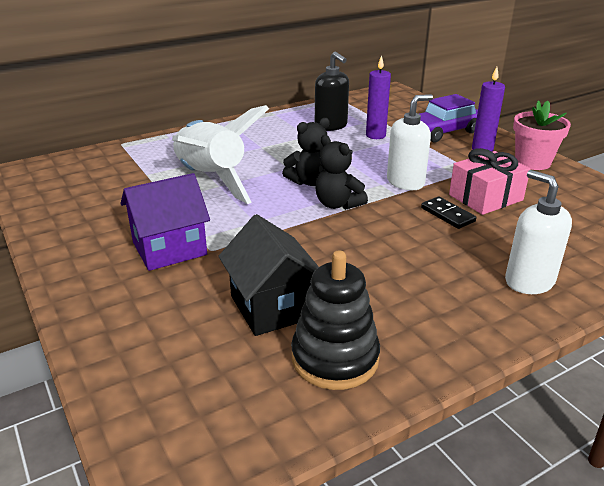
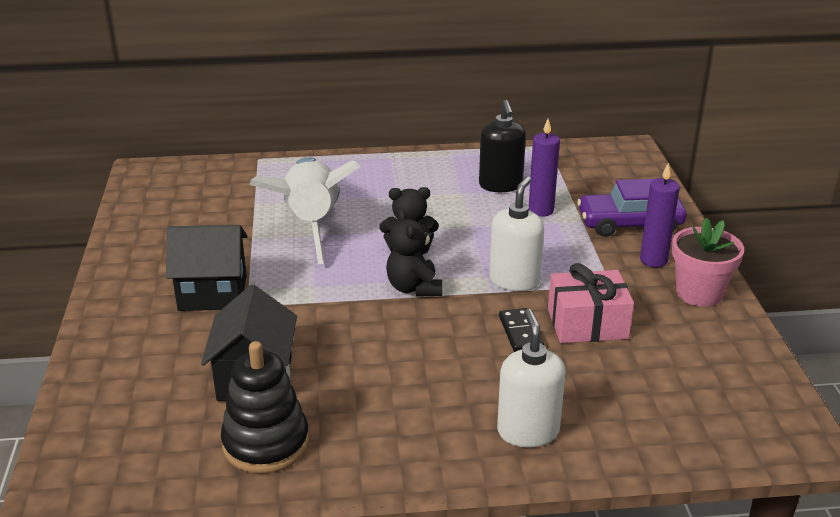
camera: 25 degrees right, 0 degrees up
(169, 248) = (213, 293): purple house -> black house
(405, 182) = (514, 280): white soap dispenser -> white soap dispenser turned 60 degrees counterclockwise

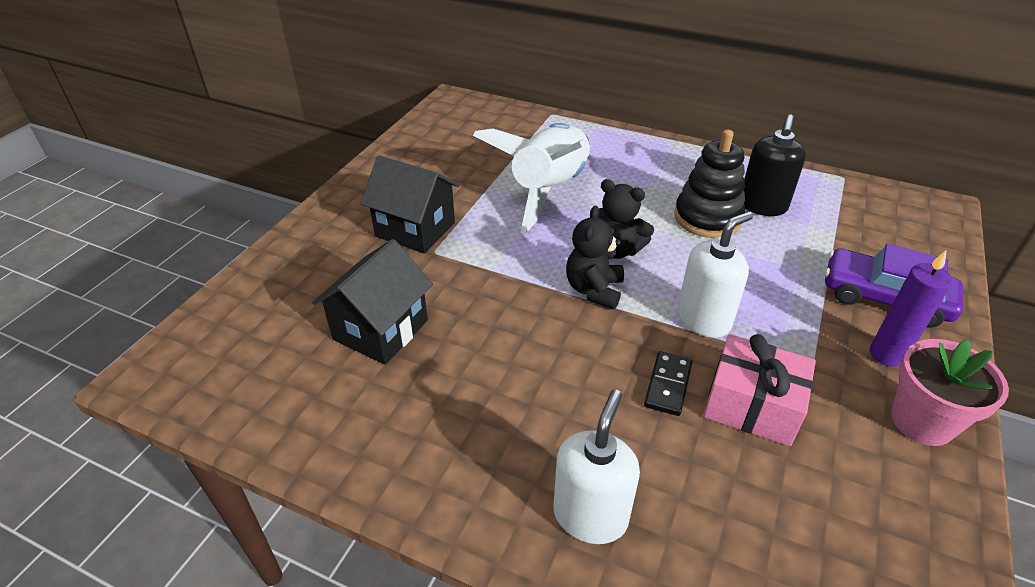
camera: 30 degrees right, 10 degrees up
(266, 443) = (335, 404): black stacking toy -> black stacking toy (707, 218)
(541, 210) = (788, 248): purple candle -> none

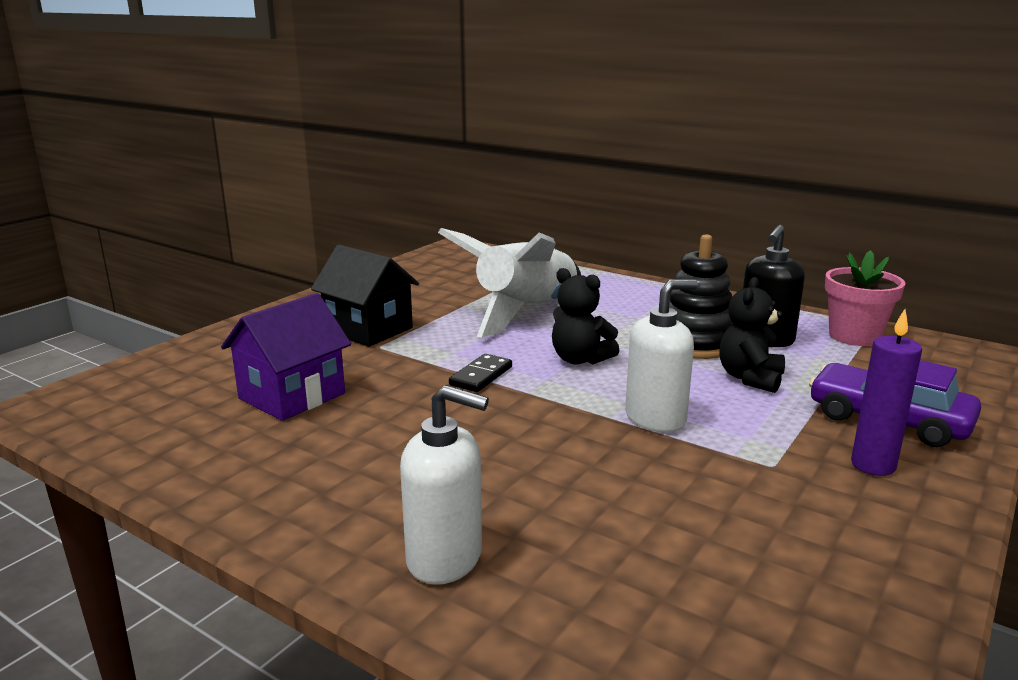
camera: 10 degrees right, 20 degrees down
(380, 330) = (292, 396): black house -> purple house
(590, 516) = (445, 558): white soap dispenser -> white soap dispenser turned 75 degrees clockwise
(594, 290) = (539, 386): black teddy bear -> black teddy bear (750, 378)
(667, 385) = (588, 465): black domino -> black domino (481, 376)
(752, 405) = (683, 490): pink gift -> none
(922, 421) = (898, 524): pink flower pot -> pink flower pot (854, 336)

